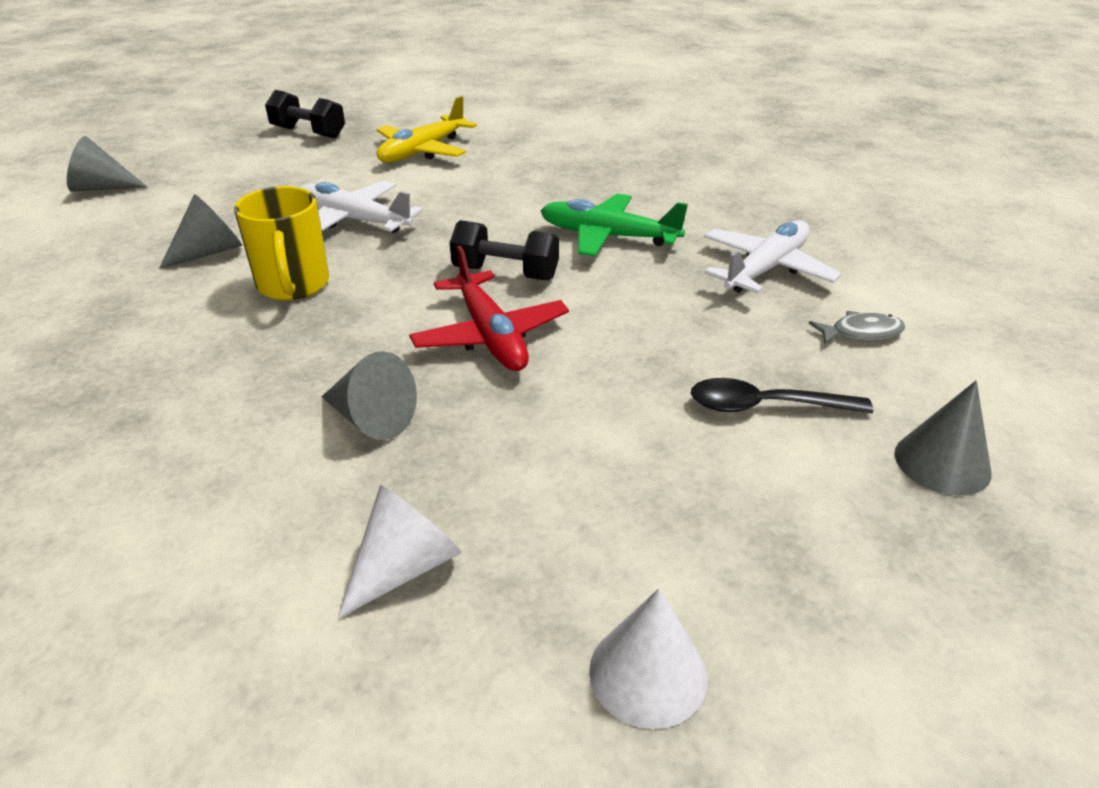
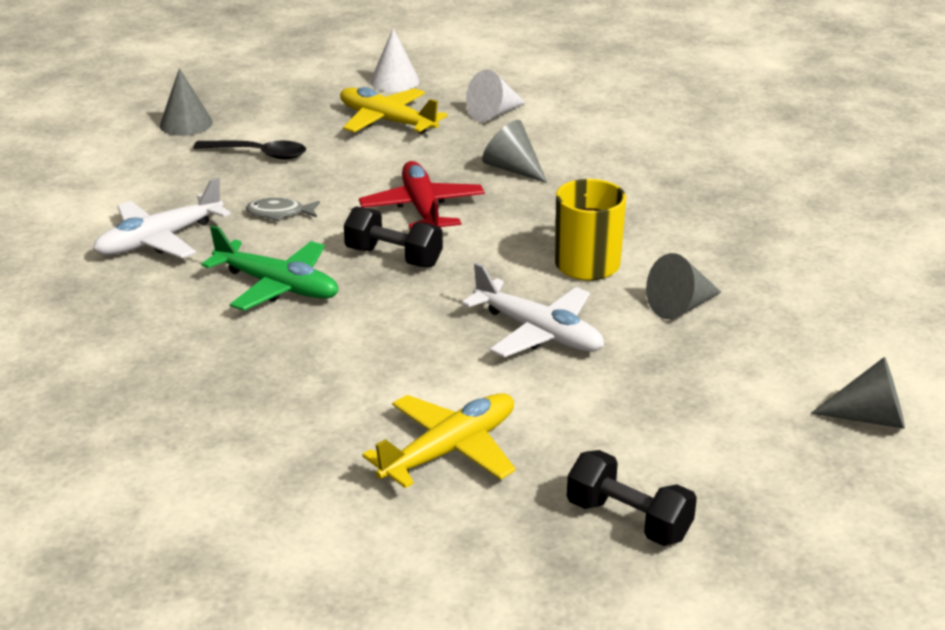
camera: 170 degrees left, 5 degrees down
(605, 514) = (387, 121): none -> yellow plane
(861, 333) = (144, 186): grey fish -> grey fish (279, 213)

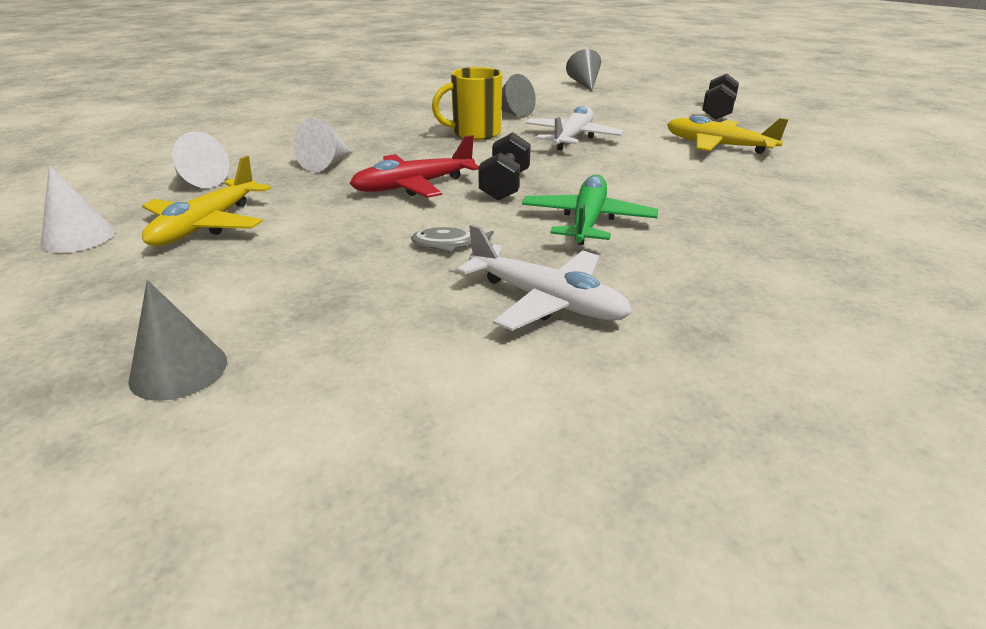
camera: 105 degrees left, 0 degrees up
(258, 154) = (297, 285): black spoon -> none
(279, 213) = (449, 244): grey fish -> grey fish turned 105 degrees clockwise
(513, 169) = (326, 164): grey cone -> white cone

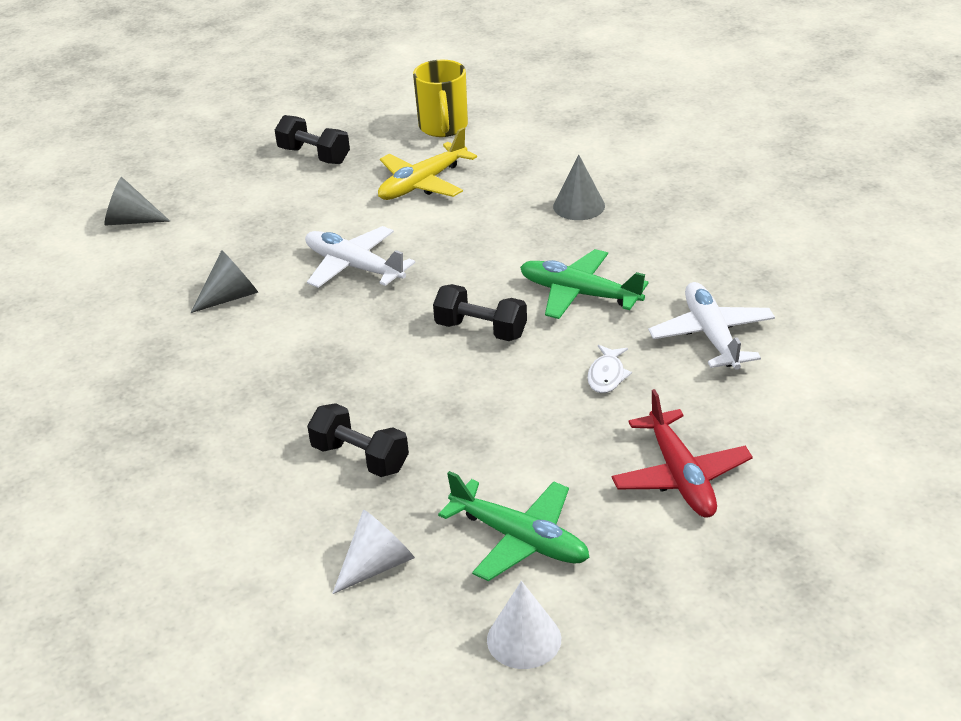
camera: 75 degrees left, 5 degrees up
(179, 370) = (783, 517): grey cone -> grey cone (579, 206)
(206, 225) = (519, 539): yellow plane -> green plane
(326, 164) = (360, 458): white cone -> black dumbbell
(414, 186) = (459, 391): red plane -> red plane (680, 476)
(449, 244) = (607, 375): grey fish -> white fish
(475, 133) = (301, 334): yellow mug -> yellow mug (443, 127)
(546, 301) = (712, 336): white plane -> white plane turned 60 degrees counterclockwise

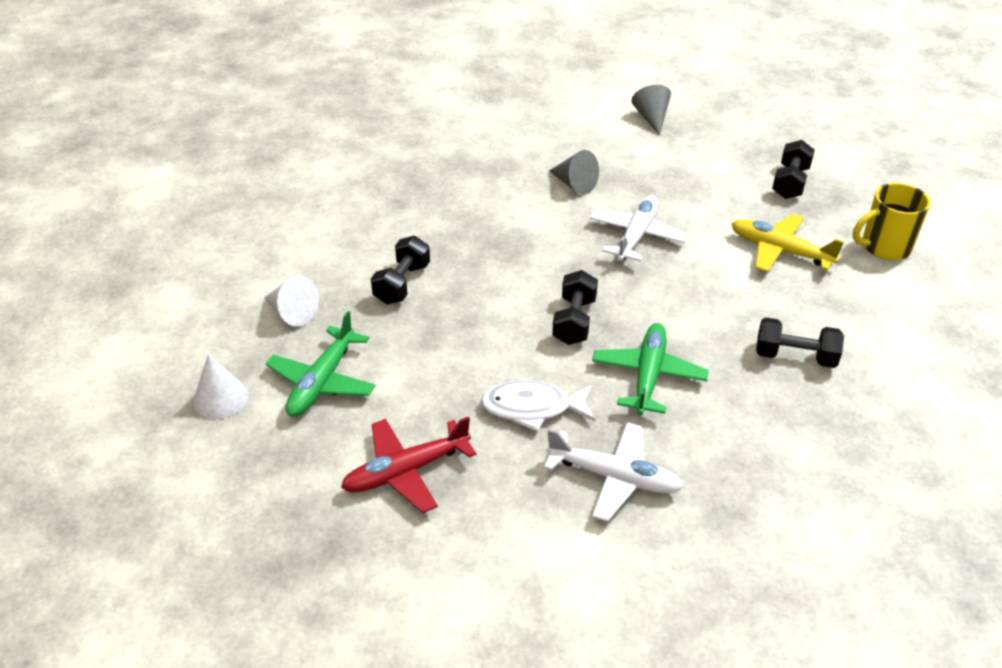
camera: 75 degrees right, 5 degrees up
(579, 206) = (795, 357): grey cone -> black dumbbell
(607, 375) = (532, 408): white fish -> white fish, size x1.65
(712, 336) = (614, 477): white plane -> white plane turned 45 degrees clockwise

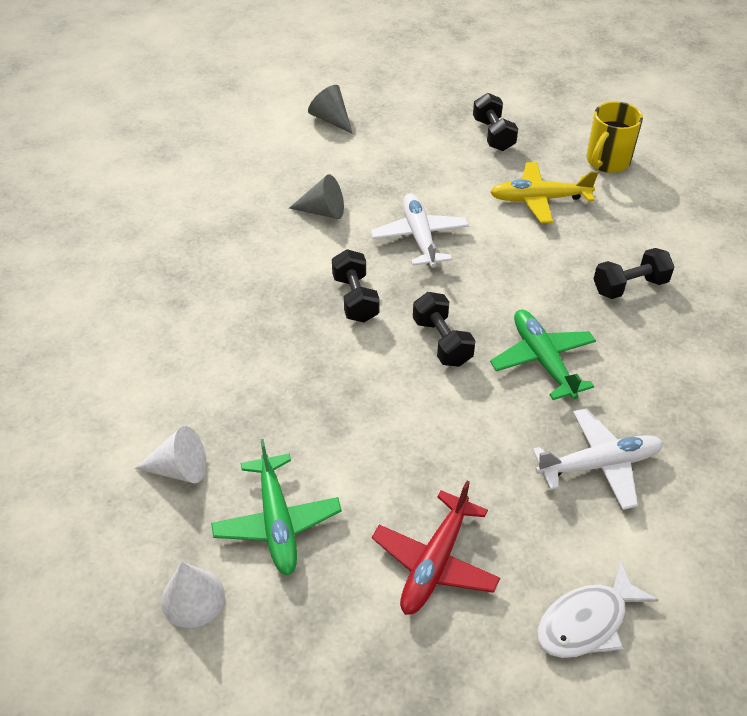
camera: 35 degrees left, 5 degrees up
(402, 284) = (259, 384): black dumbbell -> black dumbbell (355, 299)
(532, 408) = (482, 440): white fish -> white fish (587, 621)

